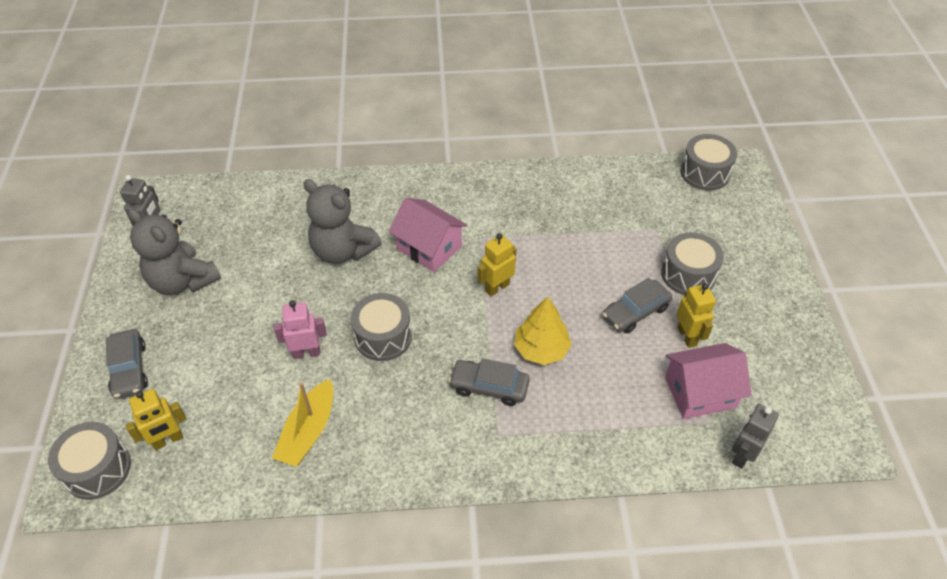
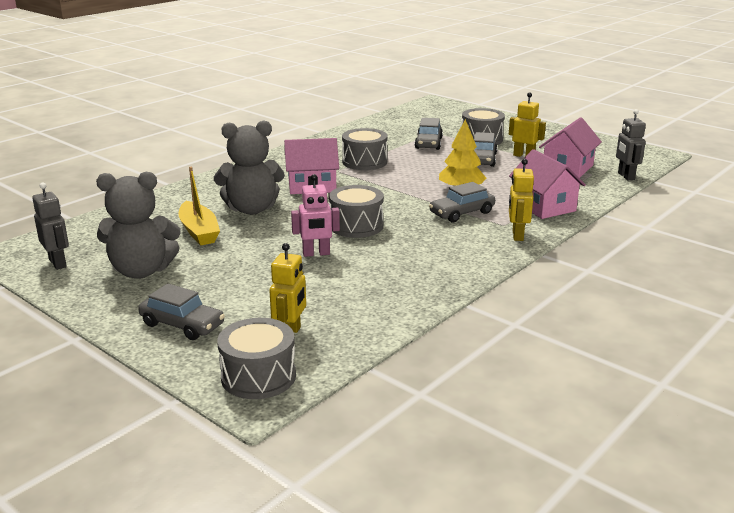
camera: 45 degrees left, 25 degrees down
(306, 353) = (316, 254): pink robot -> pink robot turned 135 degrees counterclockwise
(308, 431) = (388, 279): yellow boat -> yellow boat (199, 231)
(497, 287) = (388, 182): yellow robot -> yellow robot (517, 235)
(576, 437) = (544, 206): none -> pink house
(623, 246) = (428, 143): none -> grey car
(704, 173) = (419, 109): grey drum -> grey drum (364, 162)

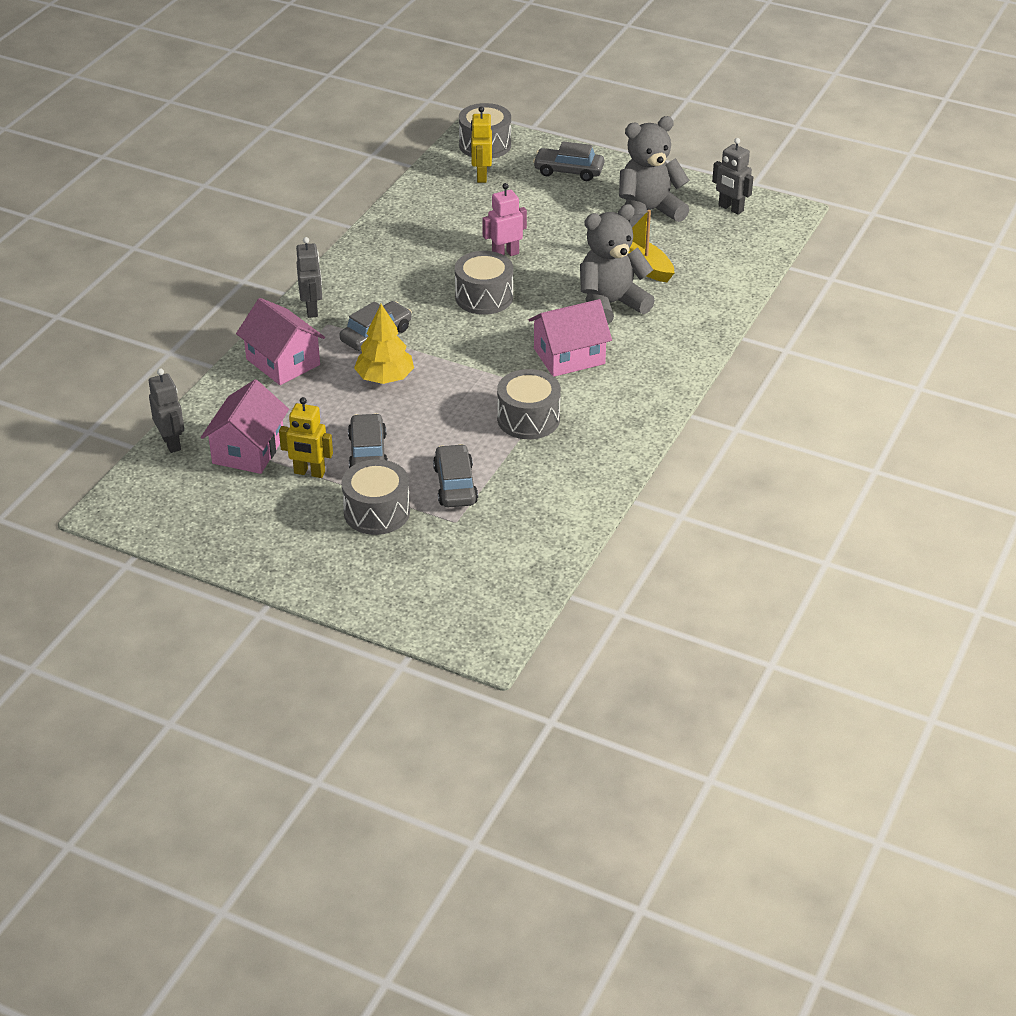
camera: 165 degrees right, 15 degrees up
(517, 235) = (312, 309): yellow robot -> grey robot

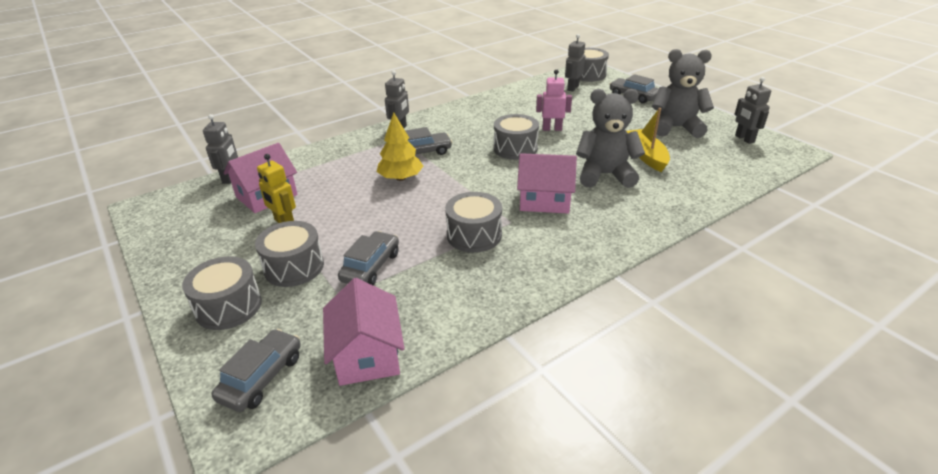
camera: 30 degrees right, 5 degrees down
(283, 362) = (350, 152): pink house -> pink house (367, 354)
(356, 568) = (228, 307): none -> grey drum
(368, 453) = (336, 222): grey car -> grey car (262, 377)
(481, 176) = (572, 88): yellow robot -> grey robot

